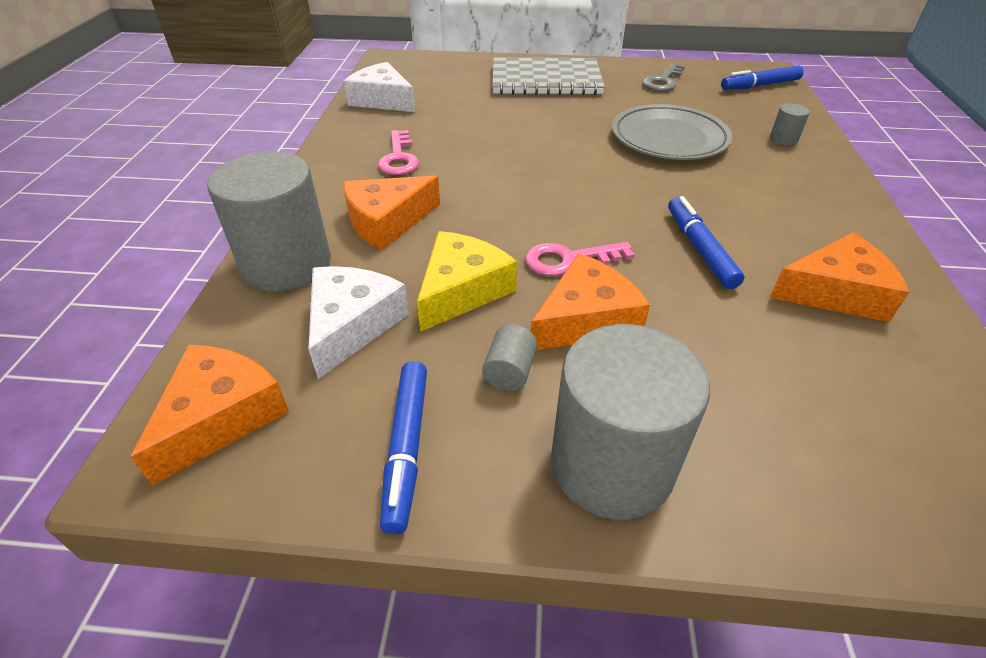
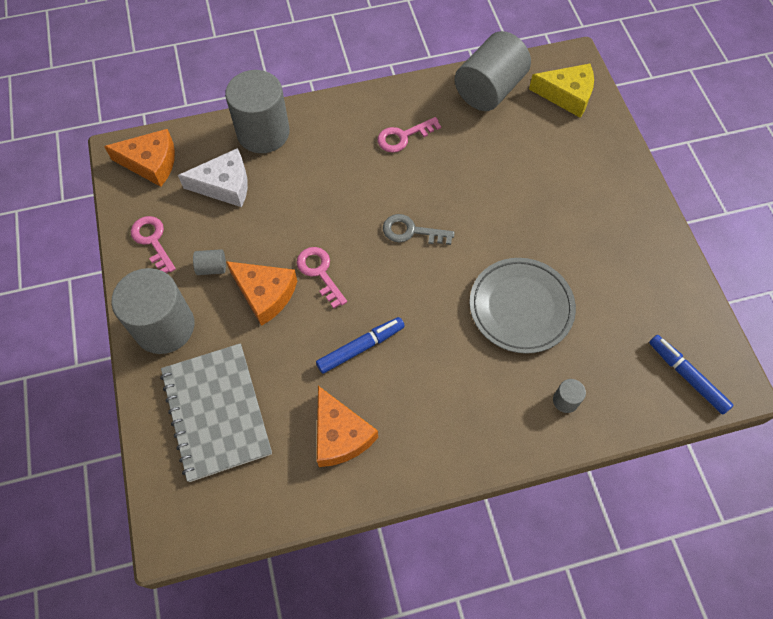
camera: 70 degrees right, 20 degrees up
(382, 100) = (489, 89): white cheese -> grey cylinder
(387, 221) = (323, 162): orange cheese -> none
(406, 448) = (152, 241): blue marker -> pink key
(462, 290) = (270, 225): yellow cheese -> yellow cheese (567, 95)
(546, 80) = (593, 189): grey notebook -> grey notebook (216, 412)
(663, 81) = (647, 286): grey key -> grey key (411, 231)

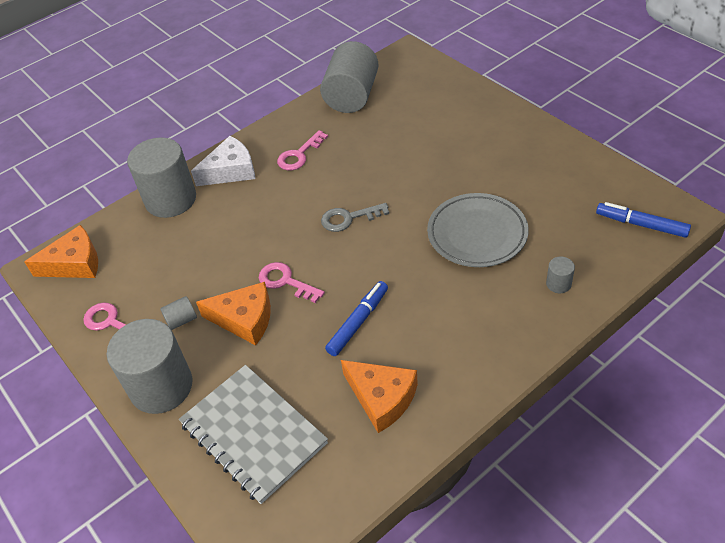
camera: 20 degrees left, 15 degrees down
(224, 185) = (157, 252): white cheese -> white cheese (230, 170)
(567, 95) = (417, 77): yellow cheese -> none

